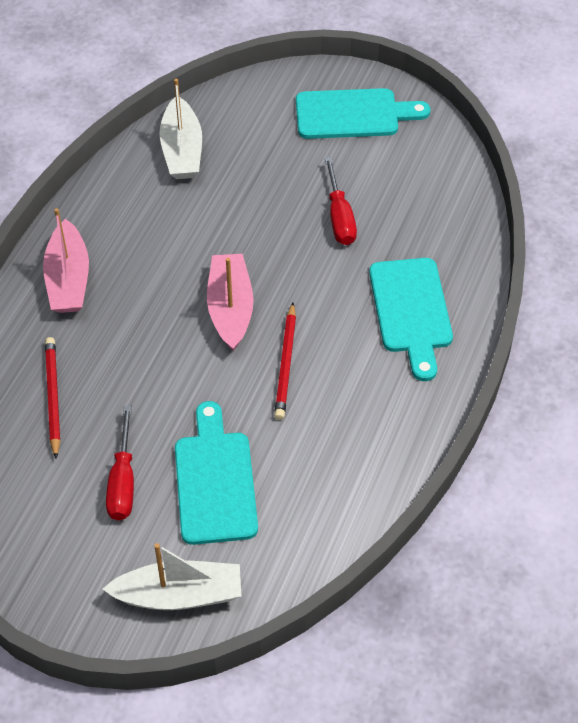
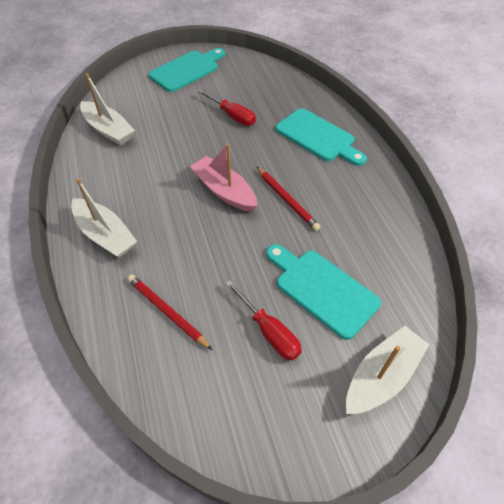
camera: 40 degrees left, 0 degrees up
(68, 279) = (105, 235): pink boat -> white boat

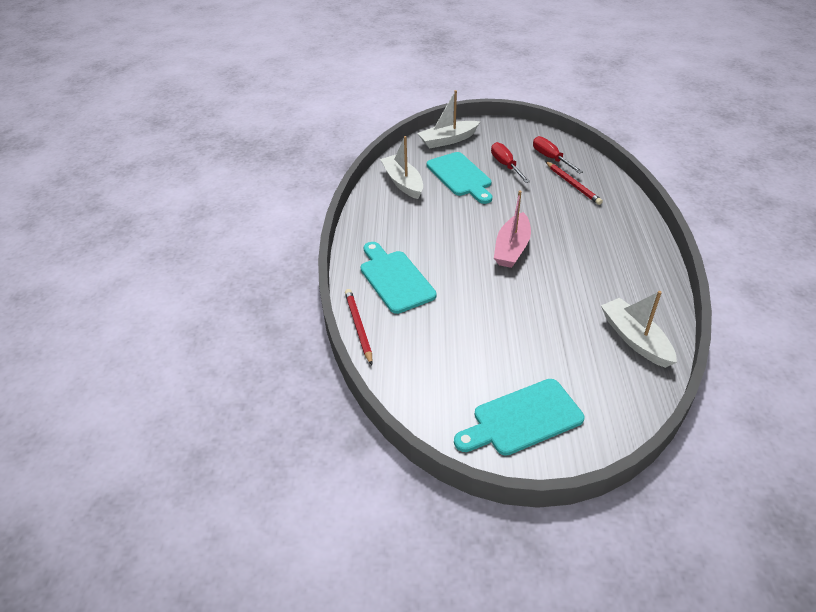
camera: 160 degrees left, 10 degrees down
(105, 235) = (624, 236): white boat -> white boat (403, 182)
(224, 191) = (512, 248): pink boat -> pink boat turned 45 degrees clockwise
(232, 116) = (478, 325): red screwdriver -> red screwdriver (550, 158)
(286, 200) = (458, 231): red pencil -> red pencil (358, 327)

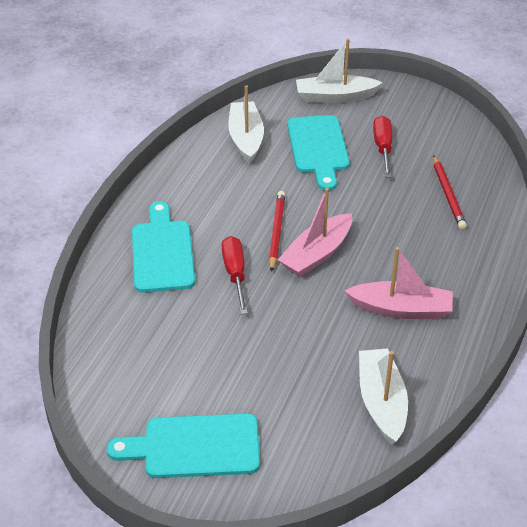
camera: 20 degrees right, 0 degrees up
(358, 327) = (90, 295): red pencil -> red pencil (276, 232)
(550, 158) = (445, 153): red screwdriver -> red screwdriver (235, 274)
(599, 269) = (401, 309): none -> pink boat

